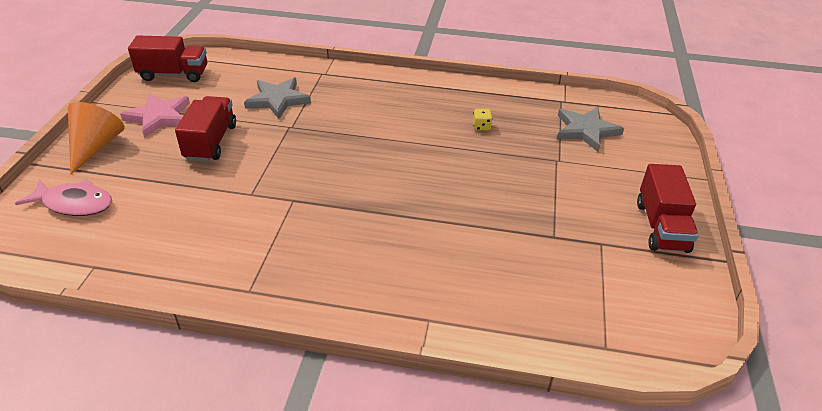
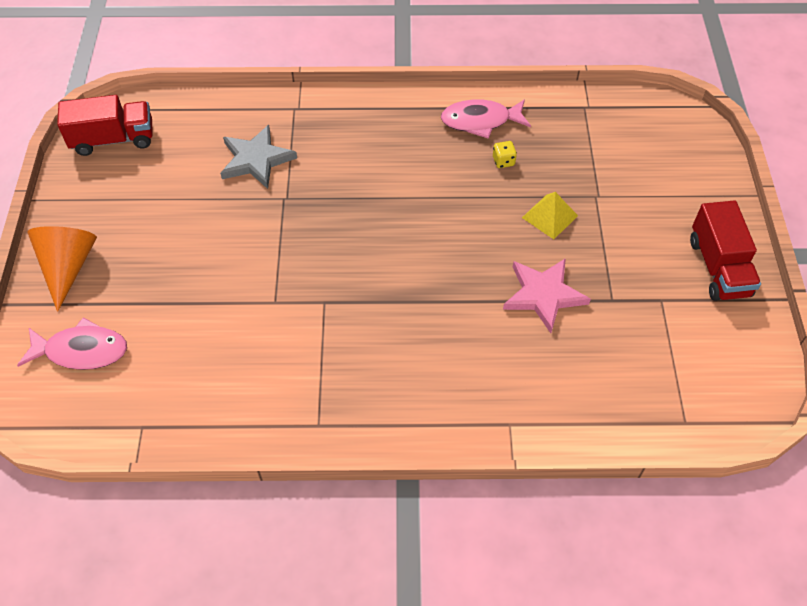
camera: 10 degrees left, 15 degrees up
(159, 117) = (124, 210): pink star -> pink star (543, 295)
(211, 142) = (201, 237): red truck -> none
(470, 99) = (480, 121): none -> pink fish
(511, 168) = (550, 216): none -> yellow pyramid
(586, 130) = (620, 147): grey star -> none

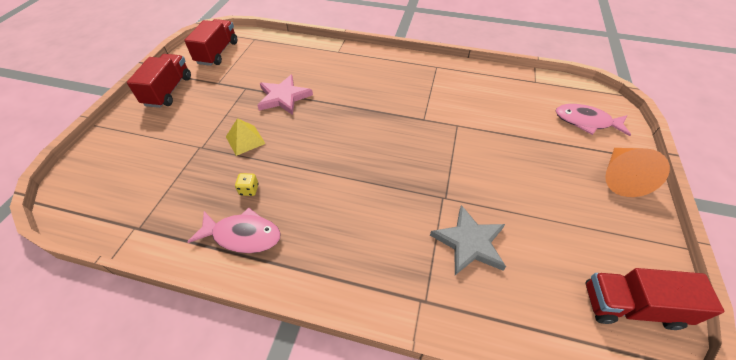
camera: 165 degrees left, 5 degrees down
(719, 366) = (217, 53): none -> red truck

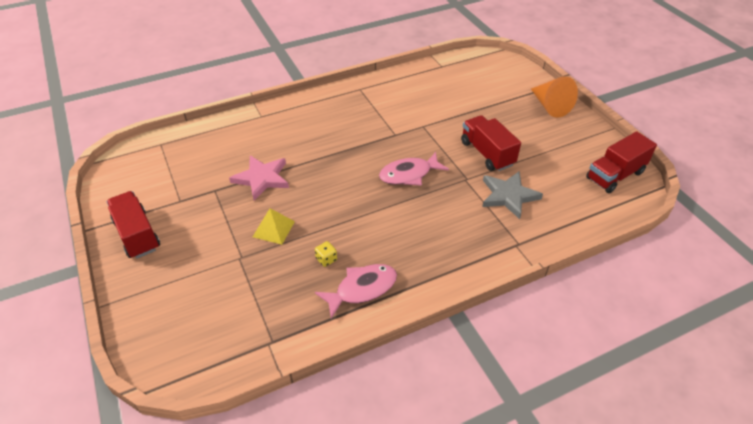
camera: 40 degrees left, 5 degrees down
(217, 53) = (139, 176): red truck -> red truck (487, 153)
(586, 122) = (500, 79): pink fish -> pink fish (409, 174)

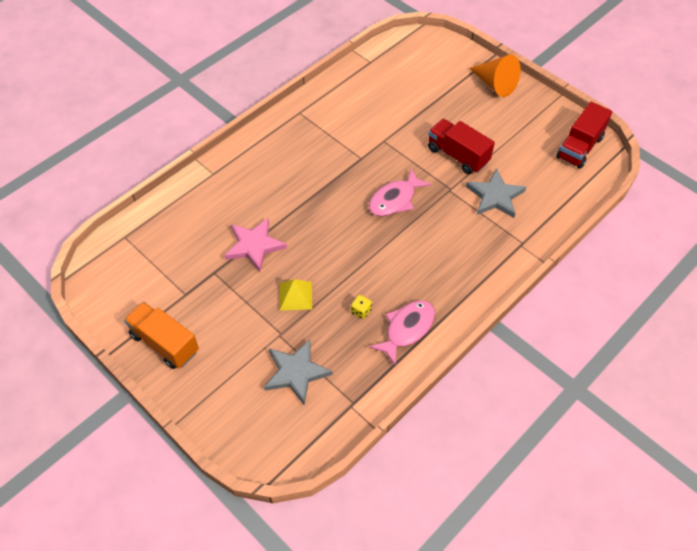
camera: 20 degrees left, 10 degrees up
(137, 235) = (165, 343): red truck -> orange truck
(235, 295) = (296, 372): none -> grey star

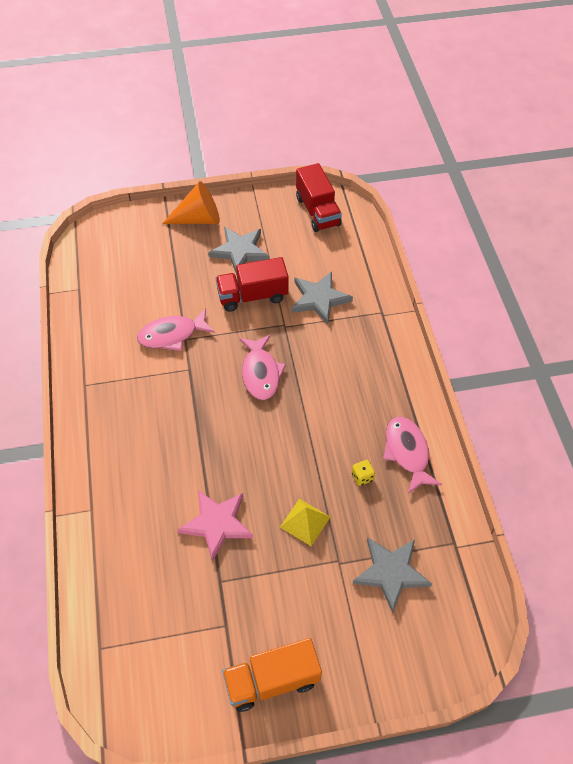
camera: 55 degrees left, 0 degrees up
(380, 132) = (172, 335): none -> pink fish
(490, 124) = (240, 251): none -> grey star

